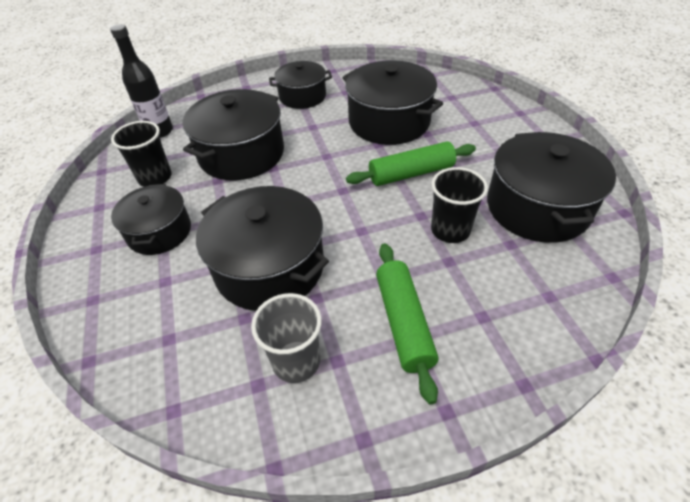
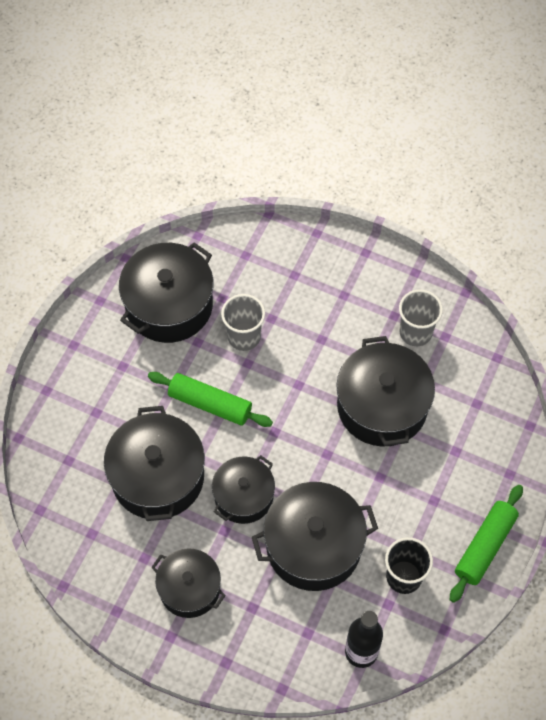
camera: 140 degrees left, 15 degrees up
(159, 232) = (434, 503): black pot -> black pot (243, 496)
(403, 322) = (339, 306): green rolling pin -> green rolling pin (485, 546)
(450, 230) = (244, 337): black cup -> grey cup

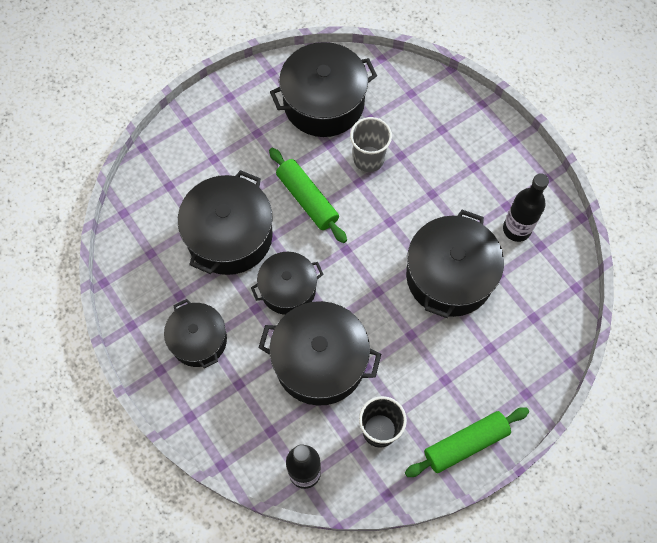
camera: 30 degrees right, 5 degrees up
(415, 332) = (516, 229): grey cup -> black bottle

